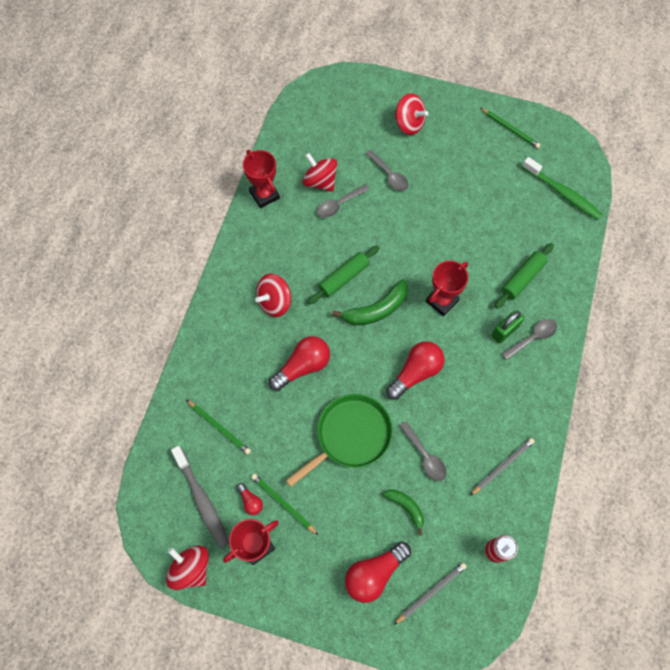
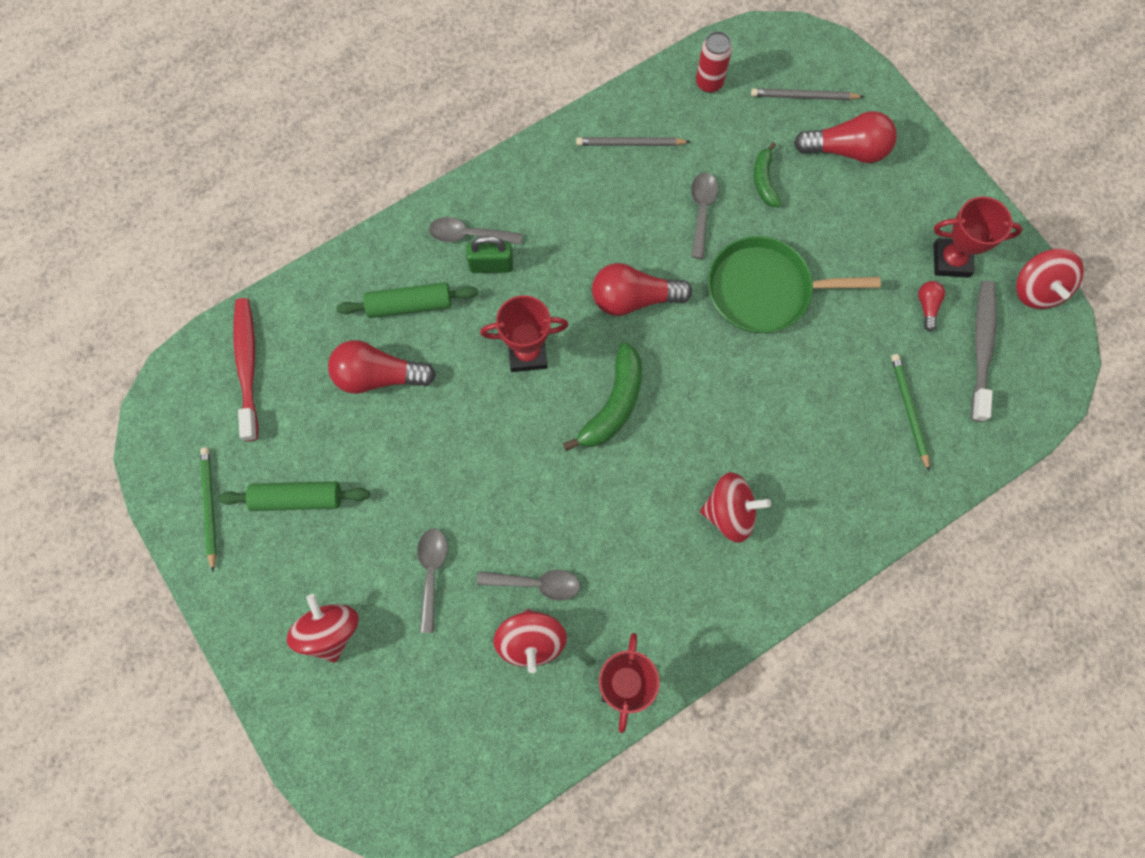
camera: 140 degrees left, 5 degrees up
(283, 503) = (893, 278): green pencil -> none
(303, 366) = (758, 405): red light bulb -> red light bulb (378, 376)
(343, 278) = (618, 475): green rolling pin -> green rolling pin (297, 499)
(376, 309) = (613, 404): green banana -> green banana turned 105 degrees clockwise
(562, 193) = (247, 366): green toothbrush -> red toothbrush

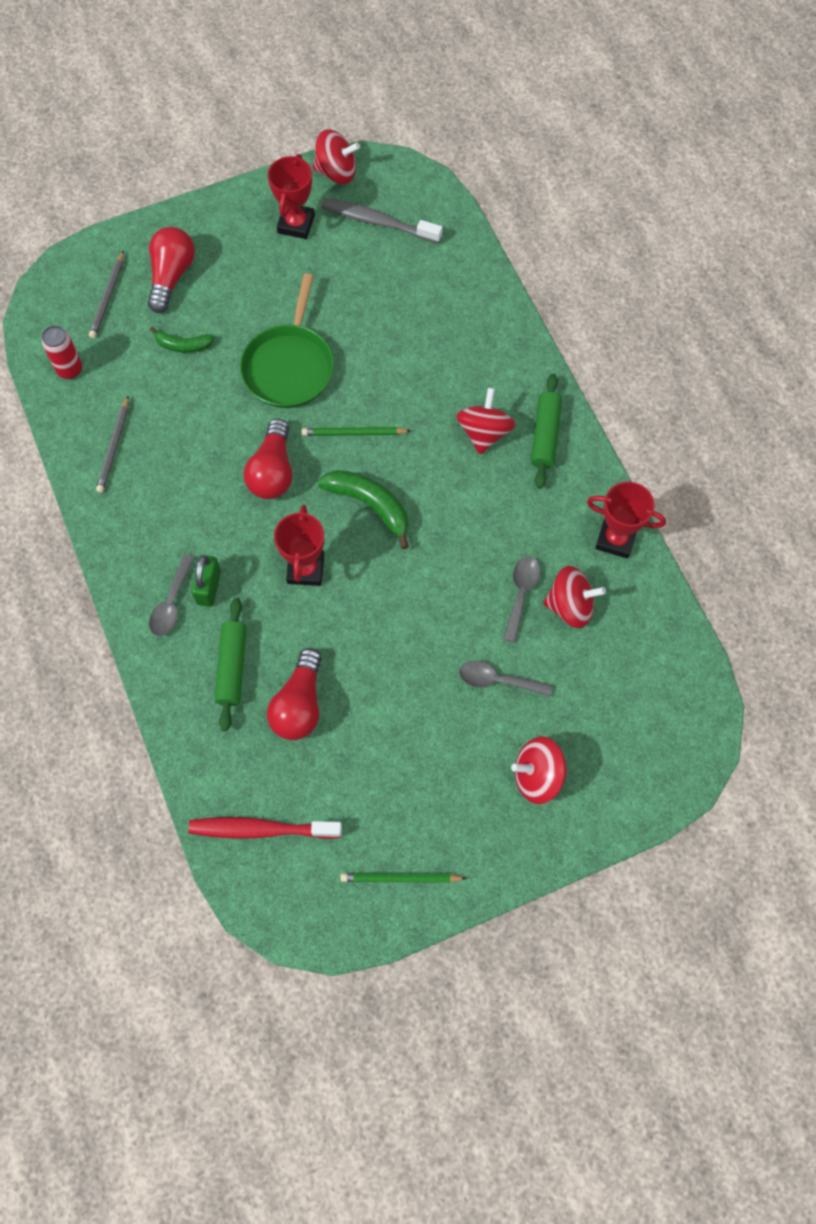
camera: 80 degrees left, 5 degrees down
(297, 499) = (407, 793): green rolling pin -> green rolling pin (545, 436)
(702, 211) = (200, 400): grey spoon -> none
(909, 410) = (421, 285): green pencil -> green pencil (353, 433)
(927, 306) = (333, 251): red light bulb -> none

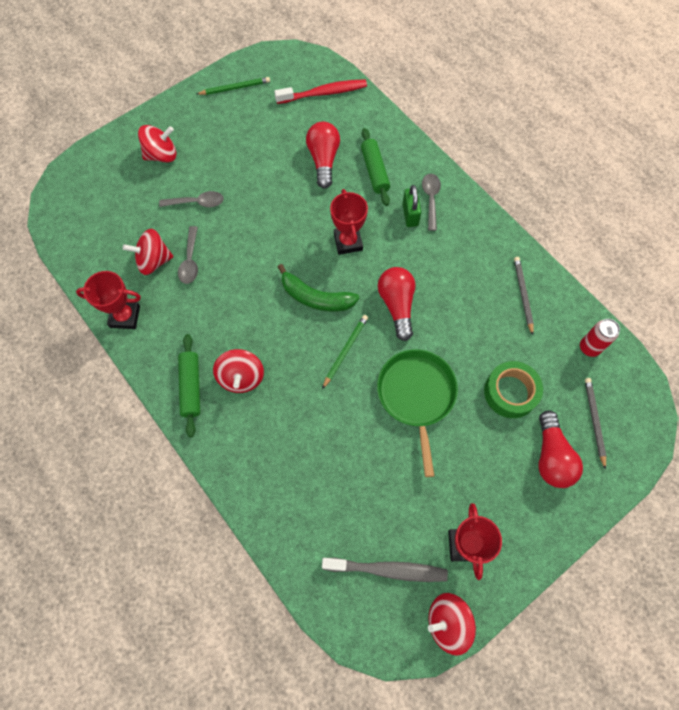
camera: 165 degrees right, 0 degrees up
(183, 345) = (510, 392): green banana -> green tape
(353, 433) = (345, 350): green pencil -> green pencil turned 45 degrees counterclockwise

